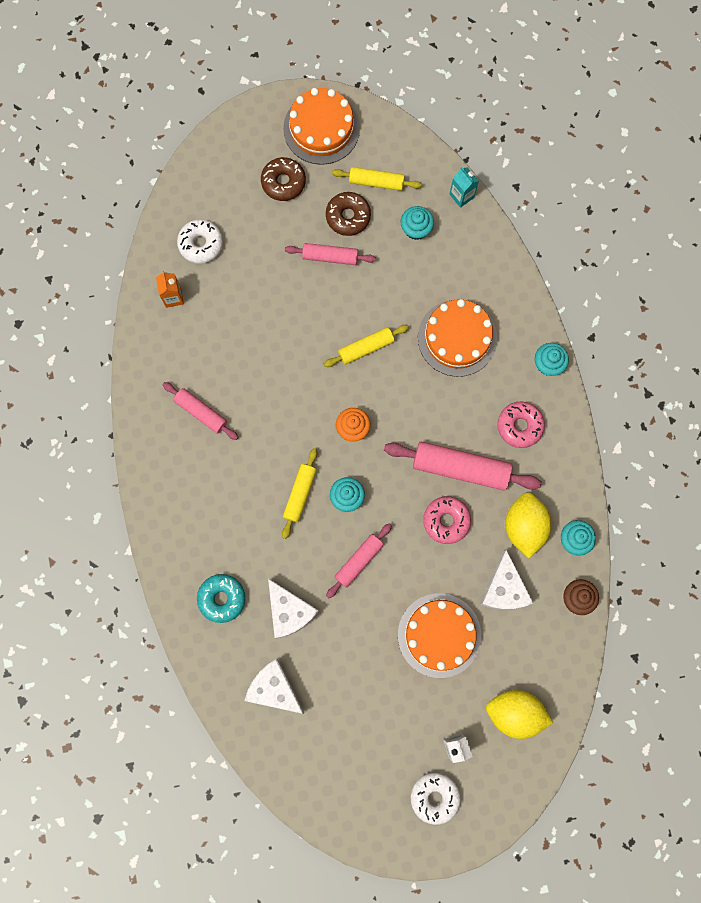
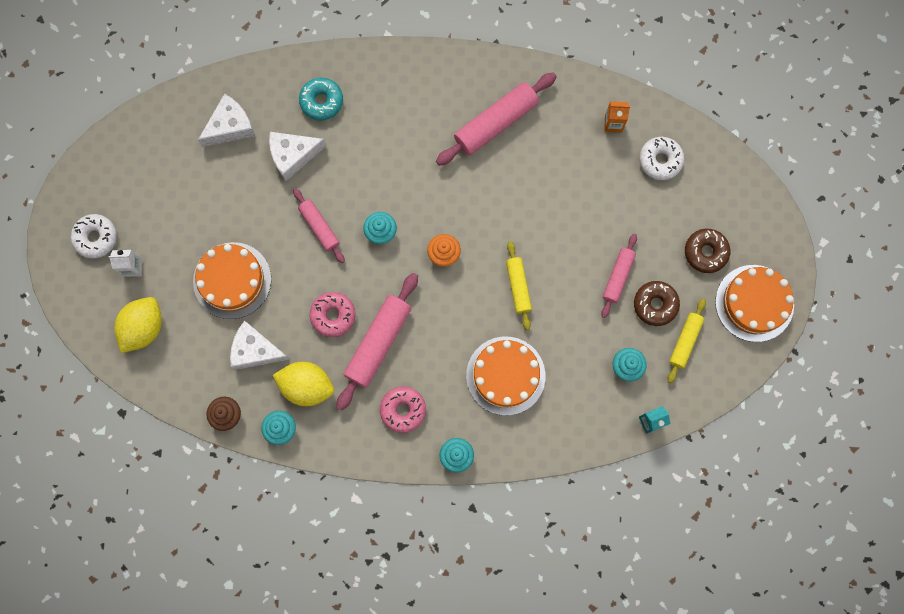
camera: 105 degrees right, 0 degrees up
(201, 412) = (496, 123): pink rolling pin -> pink rolling pin, size x1.68
(300, 494) = (395, 191): yellow rolling pin -> none

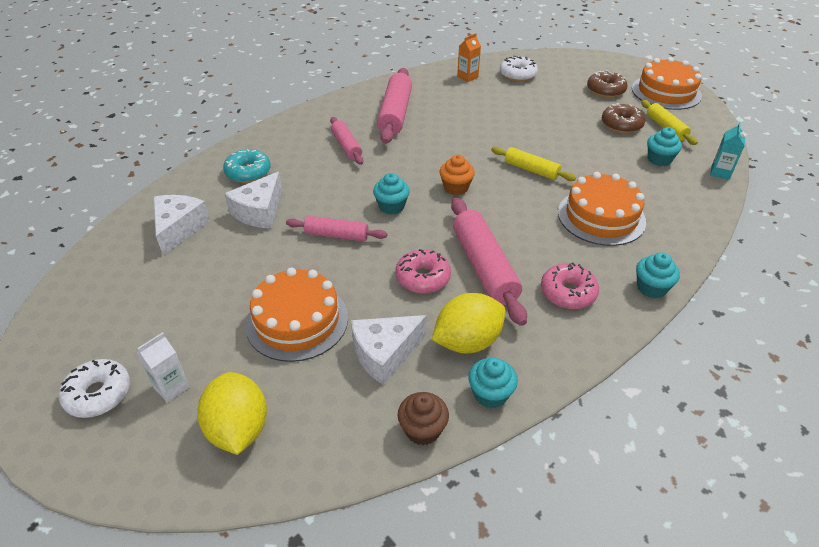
camera: 45 degrees left, 35 degrees down
(618, 277) = (580, 127): pink rolling pin -> pink rolling pin (346, 146)

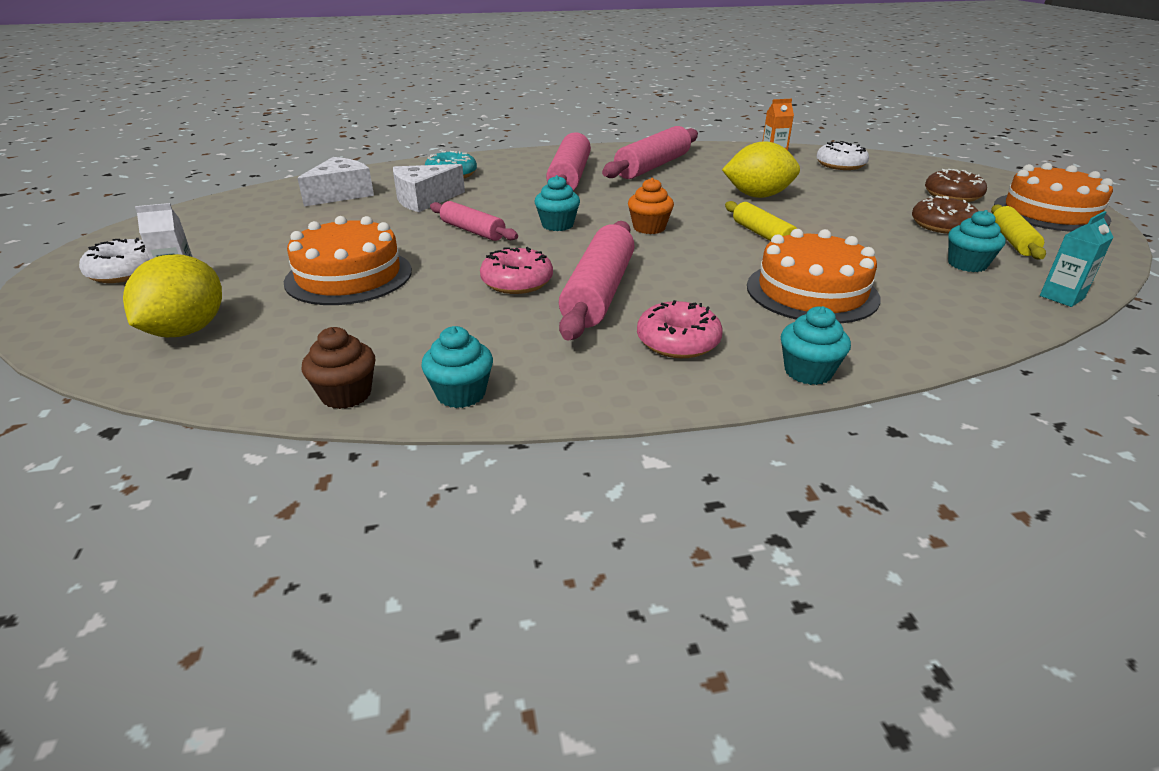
camera: 30 degrees right, 10 degrees down
(346, 146) = (569, 177): pink rolling pin -> pink rolling pin, size x1.68
(384, 353) = (395, 324): white cheese -> none
(467, 341) = (496, 343): yellow lemon -> yellow lemon (758, 196)

